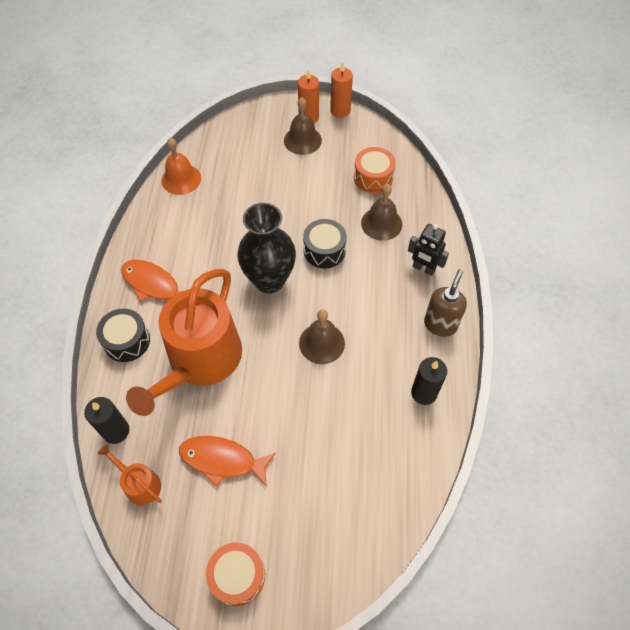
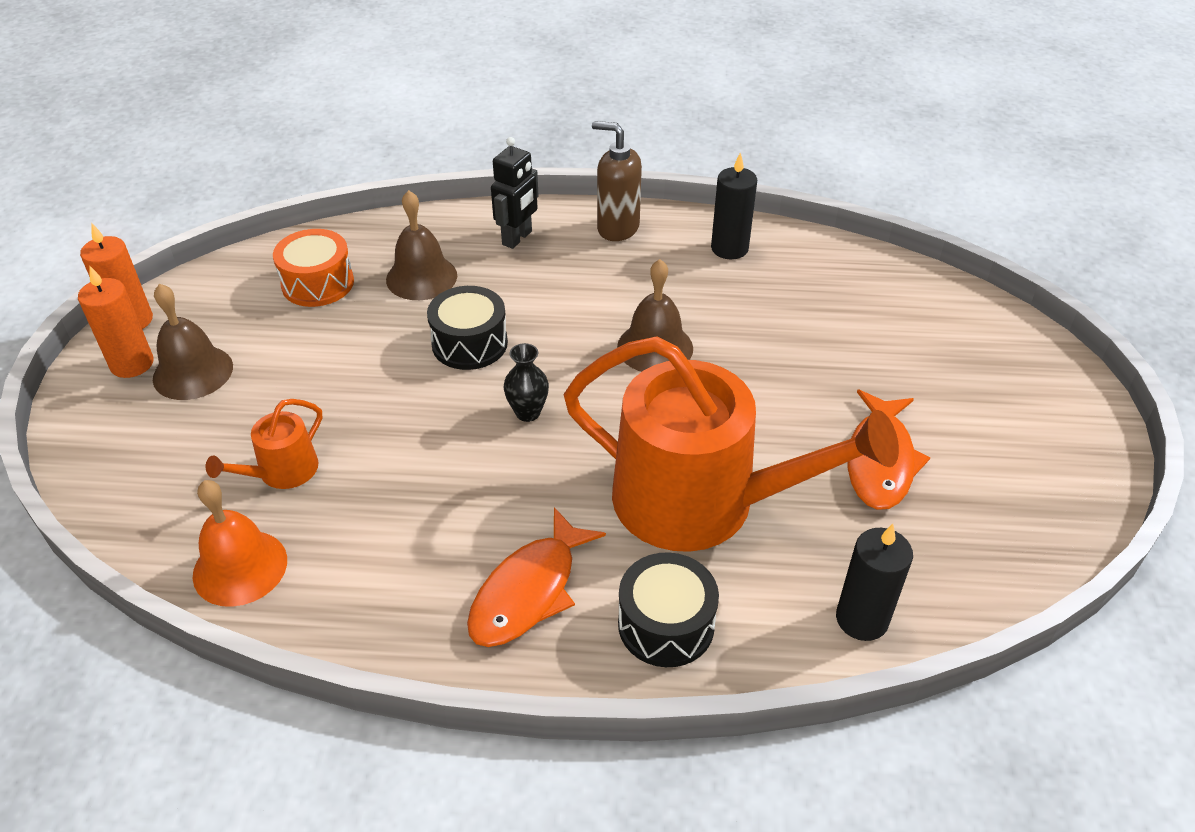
camera: 90 degrees left, 15 degrees down
(139, 484) = (951, 570): orange watering can -> orange watering can (282, 472)
(237, 576) = (1051, 434): orange drum -> none
(269, 280) = (528, 412): black vase -> black vase, size x0.43

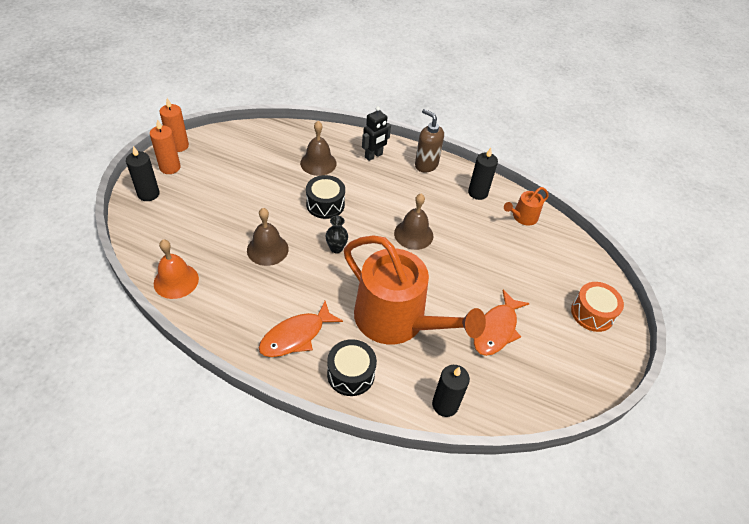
camera: 15 degrees right, 5 degrees up
(108, 424) = (148, 194): none -> black candle
(193, 372) = (194, 180): brown bell -> brown bell (267, 249)
(282, 472) = (213, 241): orange watering can -> orange watering can (522, 217)
(318, 283) = (268, 152): orange drum -> orange drum (592, 313)

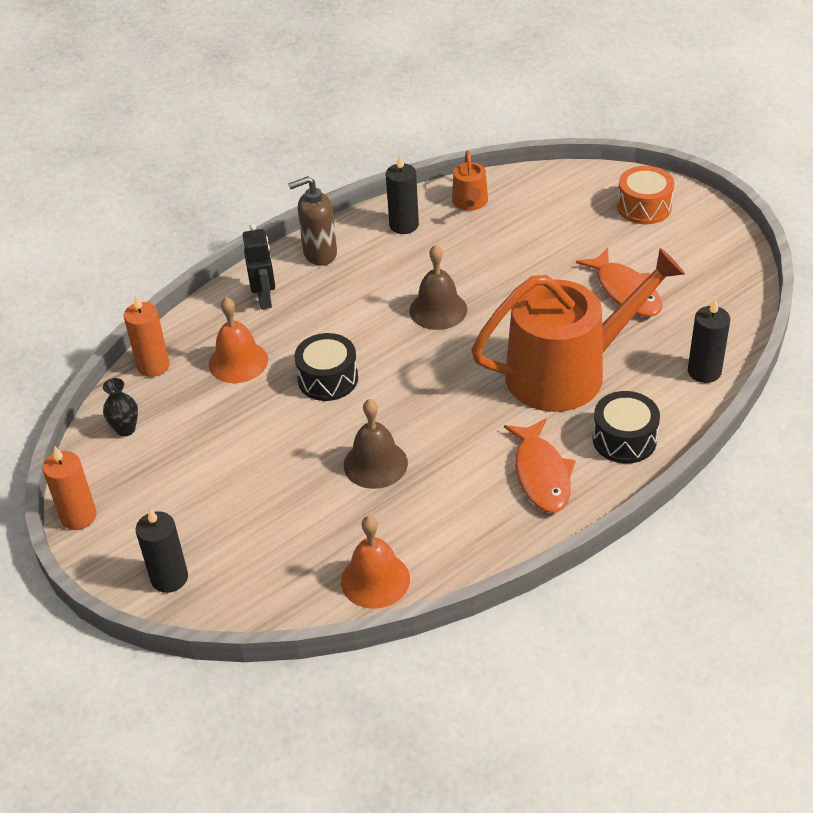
camera: 55 degrees left, 5 degrees down
(170, 167) = (125, 538): orange candle -> orange candle (153, 366)
(318, 163) = (238, 362): brown bell -> orange bell
(336, 248) = (417, 392): black vase -> black vase (125, 429)

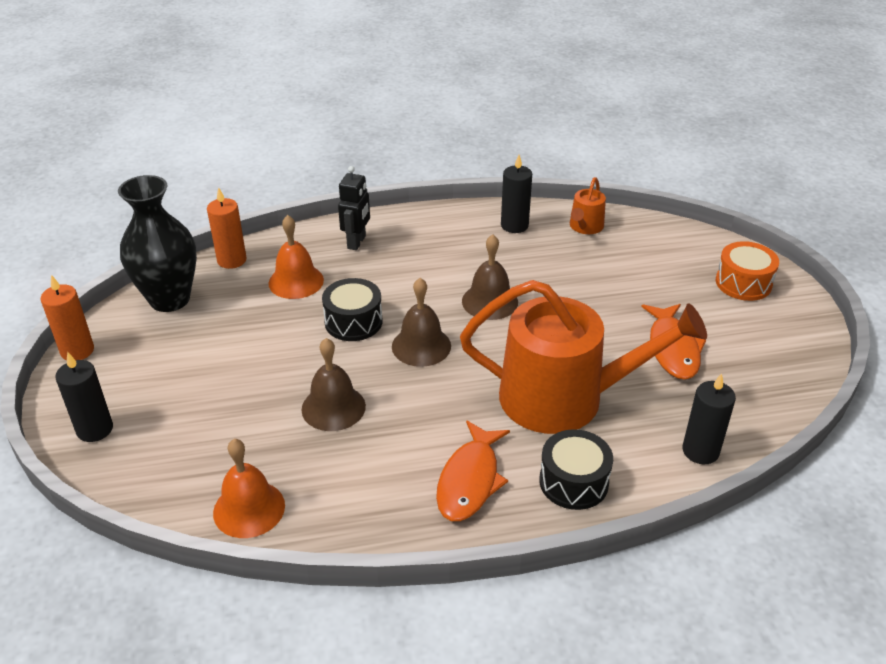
camera: 25 degrees right, 5 degrees down
(125, 429) = (170, 299): black vase -> black vase, size x2.31
(319, 254) = (428, 224): brown soap dispenser -> none
(409, 376) = (421, 346): none -> brown bell

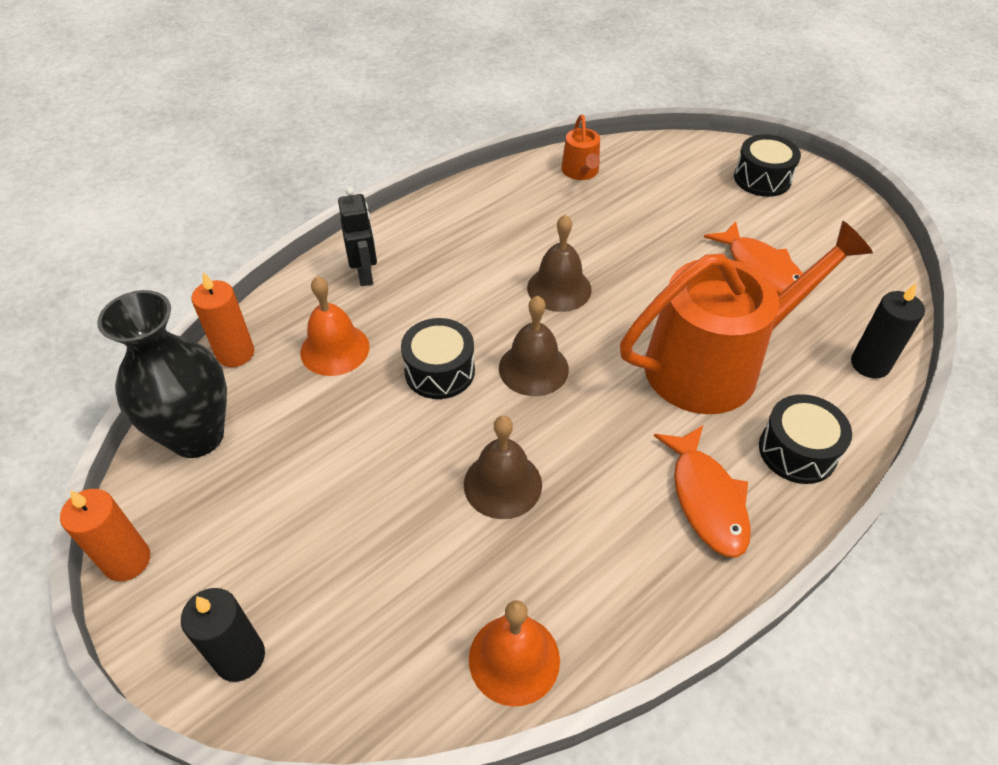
camera: 30 degrees left, 10 degrees up
(514, 225) = (513, 194): black candle -> none
(743, 283) = (762, 179): orange drum -> black drum

